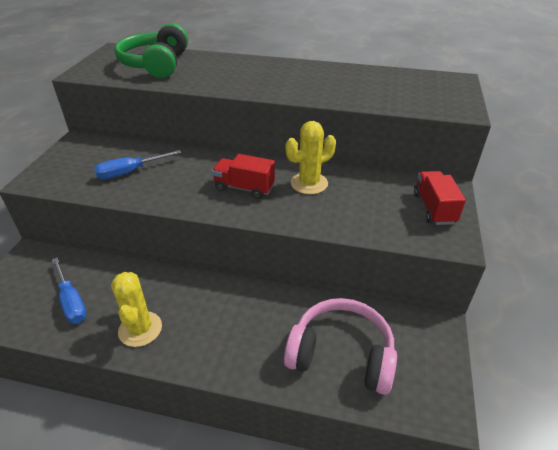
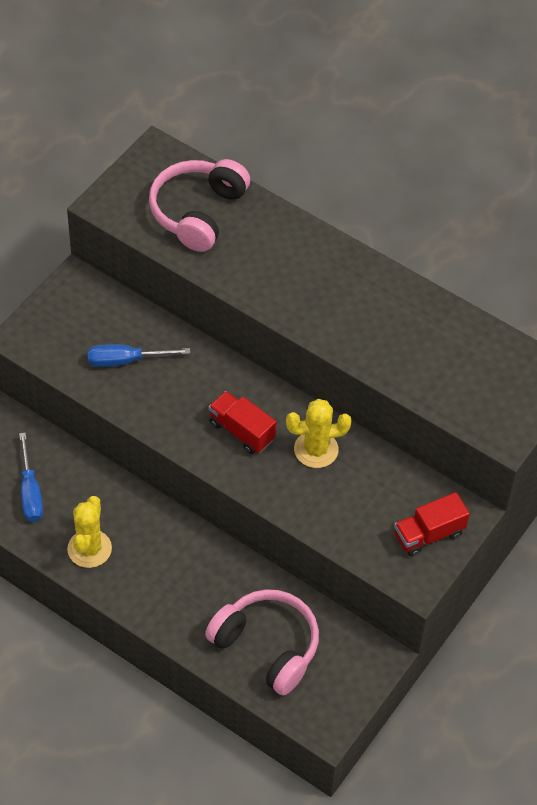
camera: 20 degrees right, 15 degrees up
(156, 64) = (197, 212): green headphones -> pink headphones
(434, 208) = (428, 534): red truck -> red truck turned 135 degrees counterclockwise

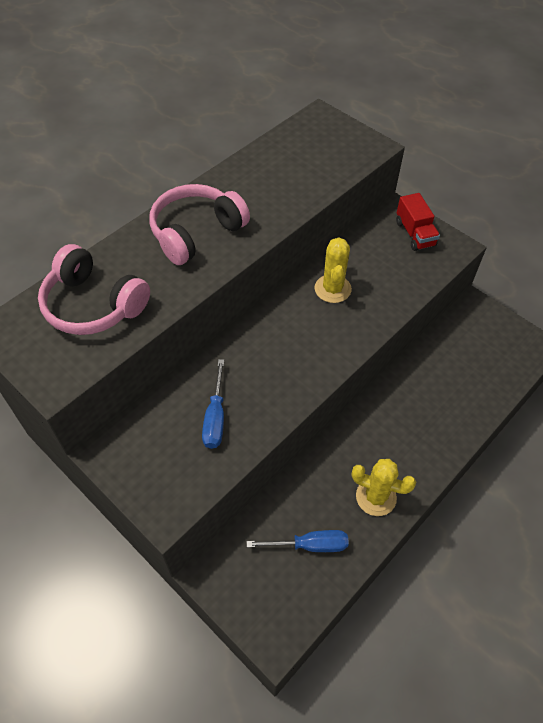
camera: 80 degrees left, 0 degrees up
(241, 431) = (308, 336): red truck -> none
(267, 646) = (470, 374): pink headphones -> pink headphones (196, 232)

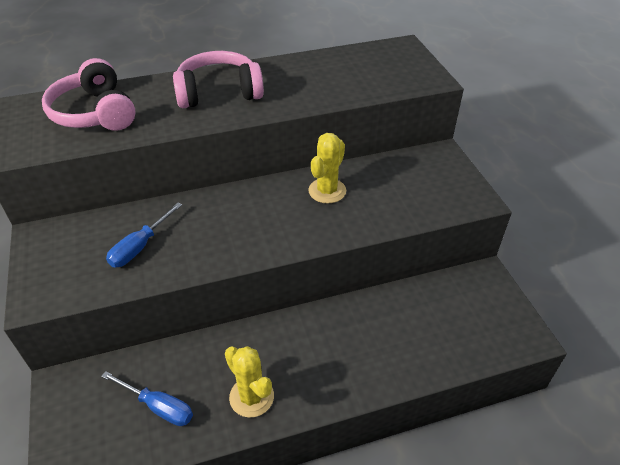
camera: 30 degrees right, 10 degrees down
(415, 234) = (443, 176): red truck -> none

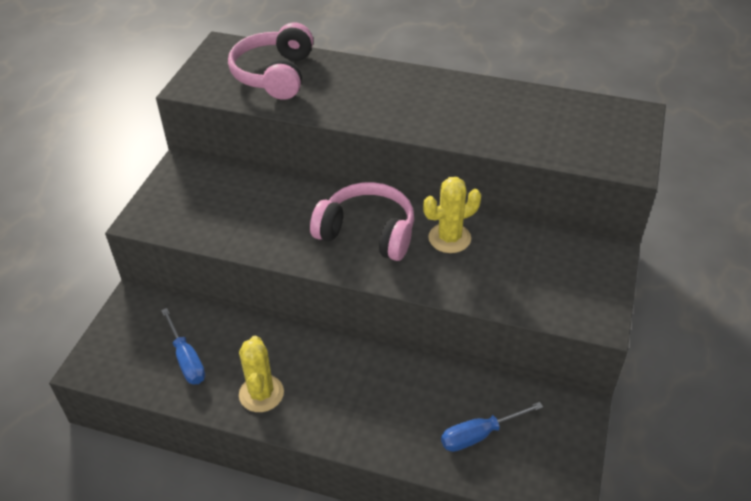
camera: 35 degrees right, 0 degrees up
(140, 247) = (246, 214): blue screwdriver -> blue screwdriver (479, 435)
(219, 92) = (396, 95): pink headphones -> pink headphones (367, 232)

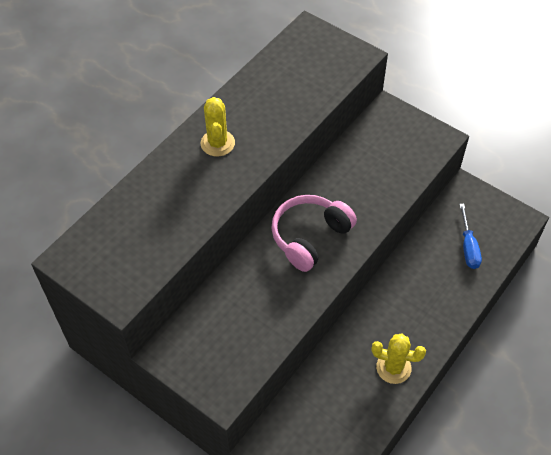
camera: 70 degrees left, 10 degrees up
(186, 359) = (342, 414): blue screwdriver -> none
(274, 75) = (139, 229): pink headphones -> none
(449, 238) = (337, 189): yellow cactus -> yellow cactus (217, 143)

